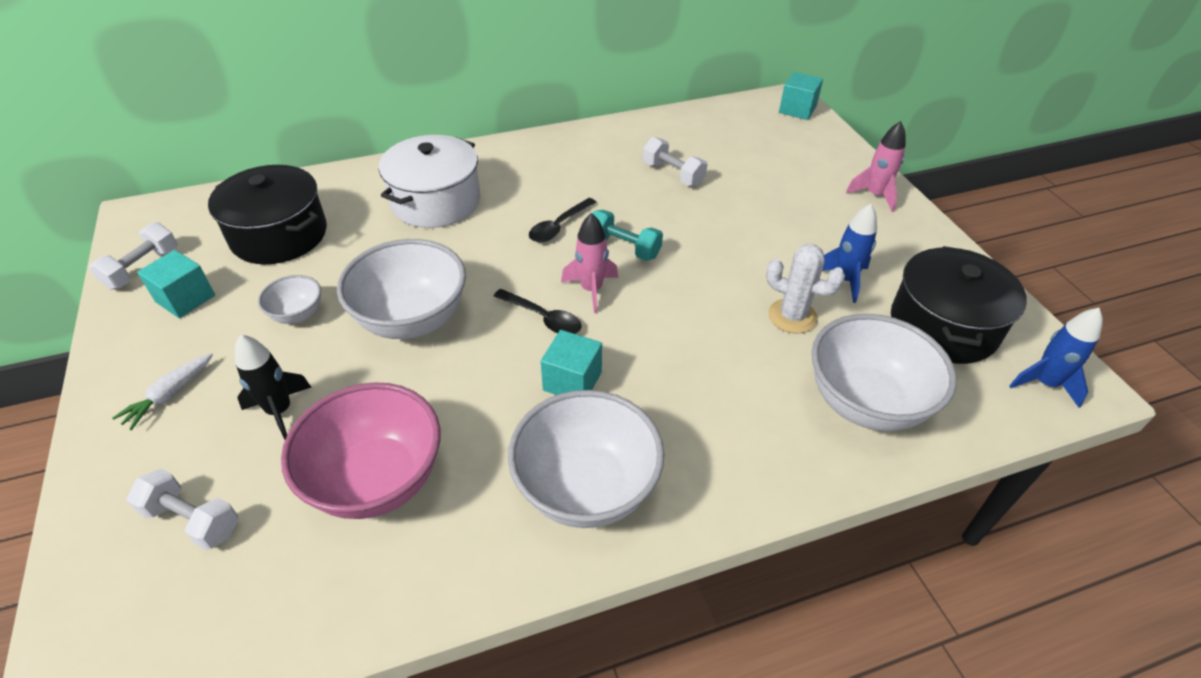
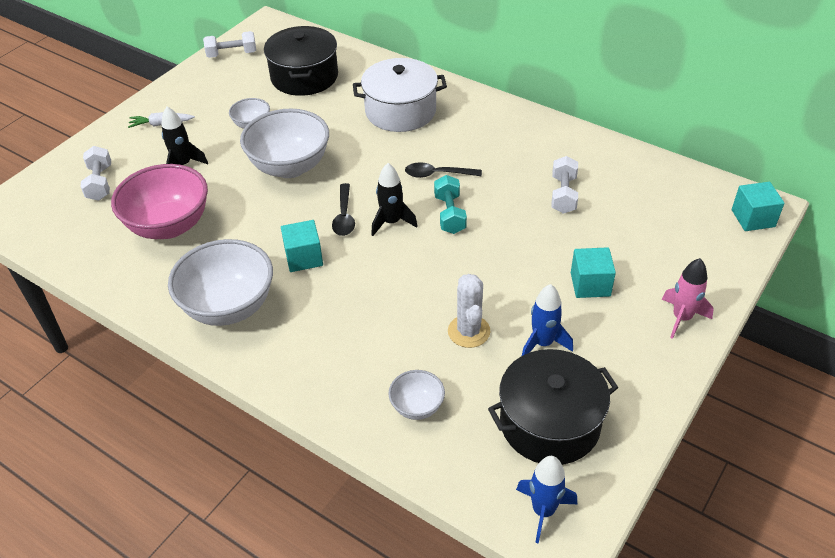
camera: 55 degrees right, 0 degrees up
(185, 299) = (225, 82): turquoise cube -> turquoise cube (590, 284)
(591, 290) = (391, 222): pink rocket -> black rocket
(865, 403) = (417, 407): white bowl -> white bowl, size x0.49

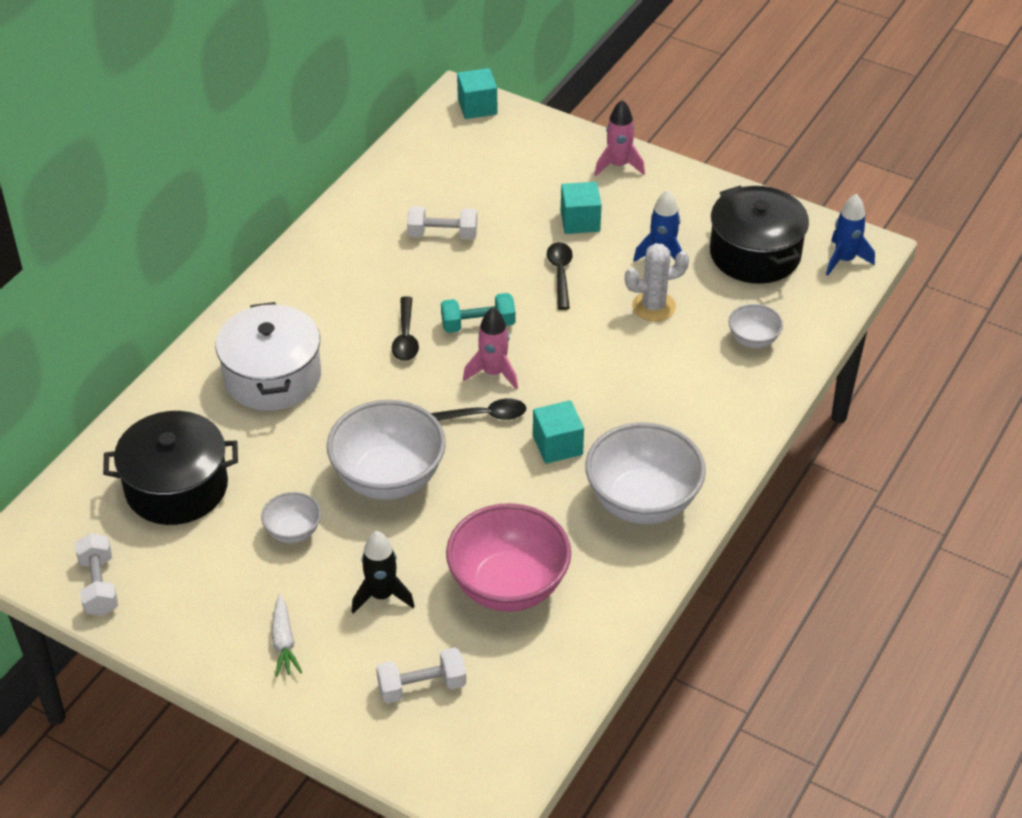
camera: 95 degrees left, 0 degrees up
(391, 222) = (493, 373): black rocket -> pink rocket
(514, 267) = (560, 274): none -> black spoon

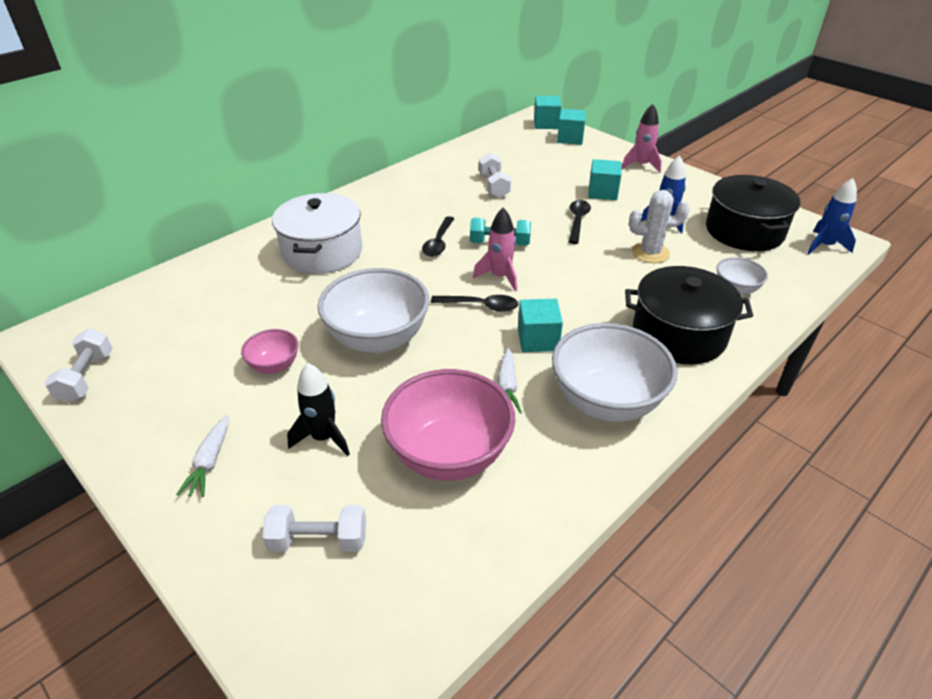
camera: 15 degrees right, 5 degrees down
(176, 487) = (201, 314): black pot -> black pot (679, 334)
(293, 531) = (274, 366): white bowl -> pink bowl
(442, 234) = (494, 186): white dumbbell -> white dumbbell turned 60 degrees clockwise
(517, 130) = (570, 138): none -> turquoise cube
(542, 506) = (507, 387): none -> white carrot

